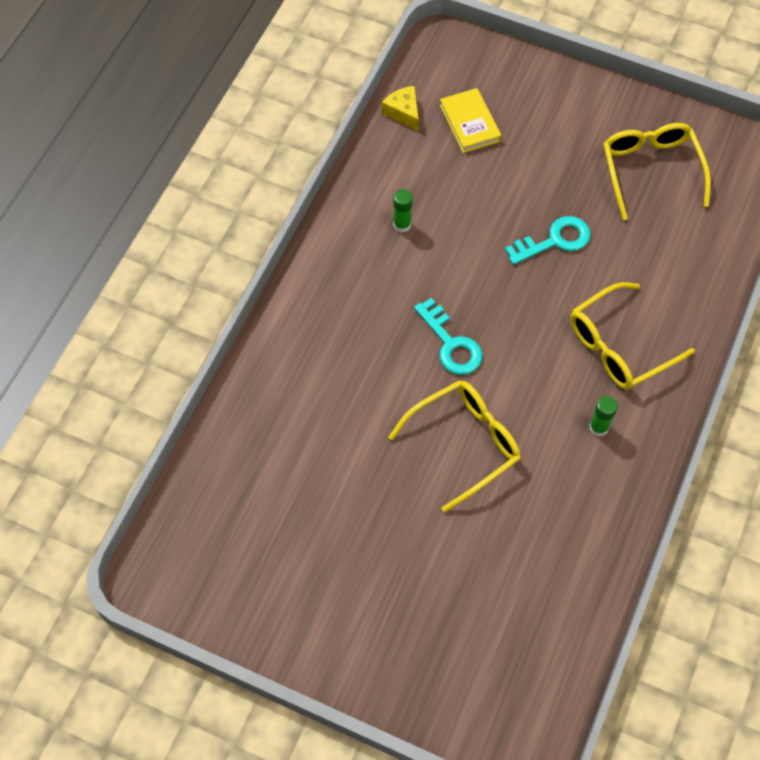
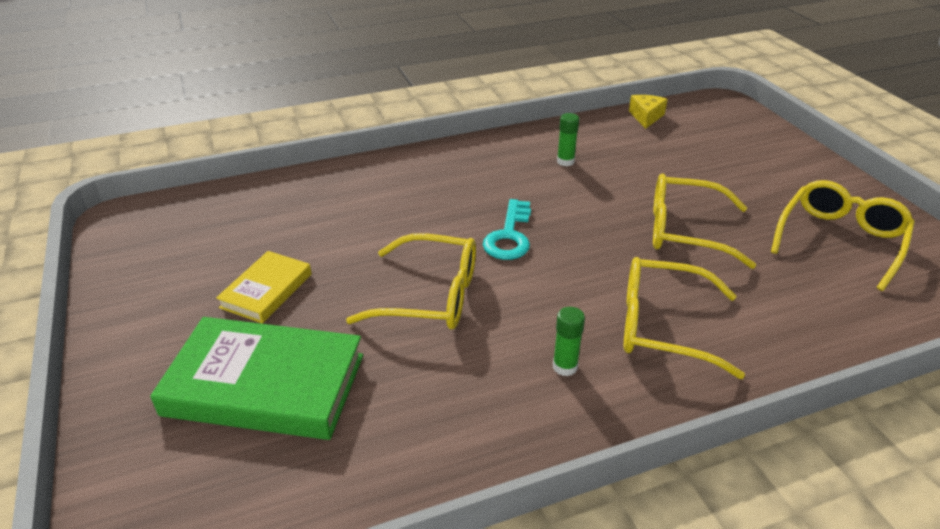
camera: 45 degrees right, 25 degrees down
(454, 597) = (265, 384): none -> green book
(469, 123) = (693, 143): yellow book -> yellow book (266, 290)
(554, 240) = (685, 231): turquoise key -> yellow glasses

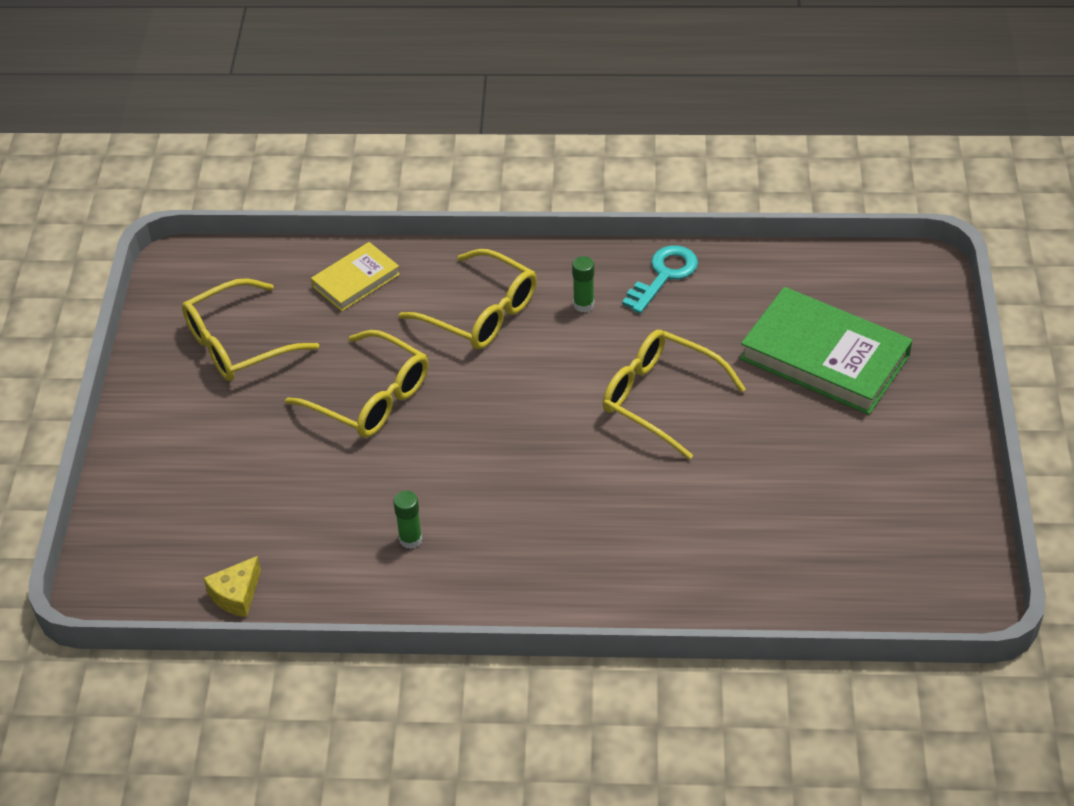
camera: 155 degrees left, 10 degrees up
(266, 290) = (812, 450): yellow book -> yellow book (356, 280)
(509, 236) = (548, 445): turquoise key -> turquoise key (664, 275)

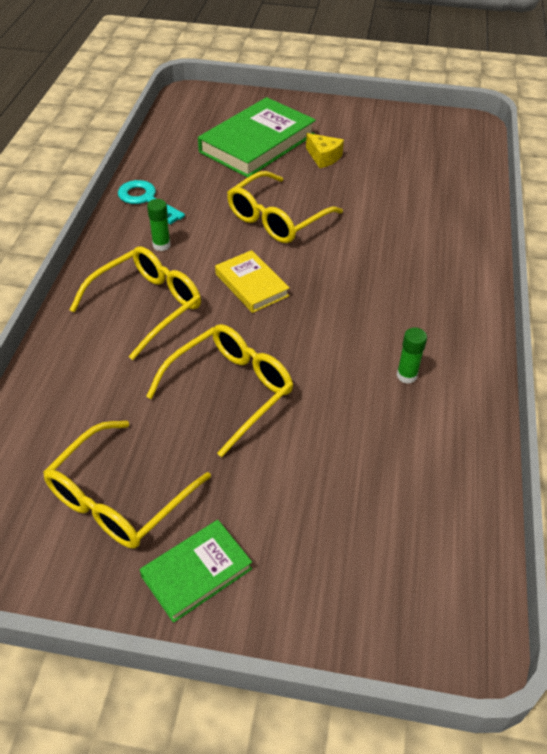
camera: 85 degrees left, 0 degrees up
(168, 407) = (197, 572): none -> green book
(236, 595) = (469, 513): yellow cheese -> yellow cheese (323, 157)
(238, 344) = (119, 498): yellow glasses -> yellow glasses turned 60 degrees clockwise
(356, 280) = (65, 390): yellow book -> yellow book (251, 285)

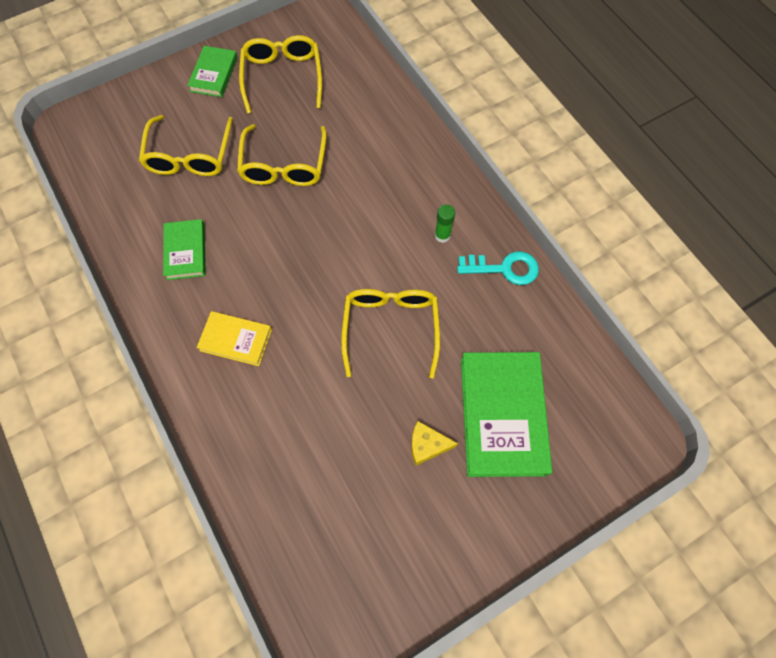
camera: 140 degrees right, 20 degrees up
(147, 306) = (393, 182): yellow glasses -> yellow glasses (189, 156)
(251, 285) = (346, 249): yellow book -> yellow book (236, 340)
(406, 375) = (186, 251): green glue stick -> green book

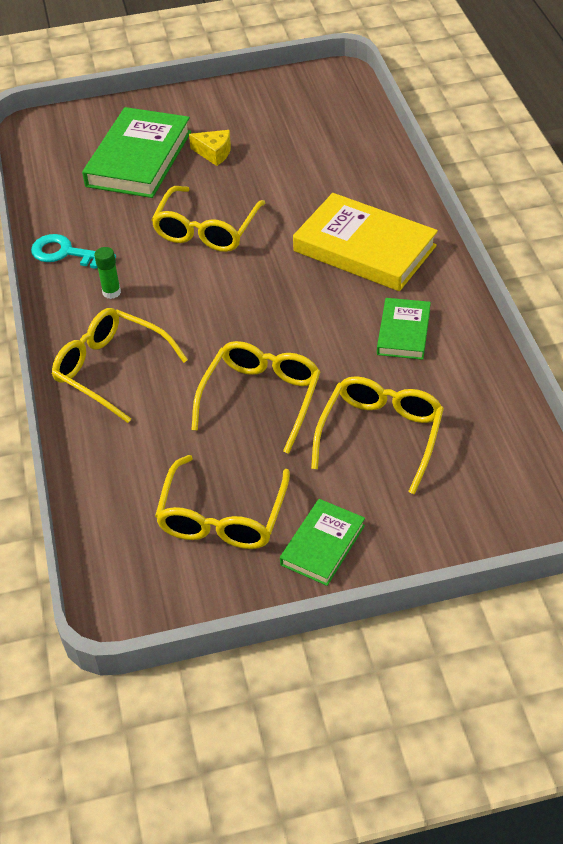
camera: 160 degrees left, 20 degrees down
(236, 340) = (364, 248): yellow book -> yellow book, size x1.83
(406, 164) = (111, 369): none -> yellow glasses

